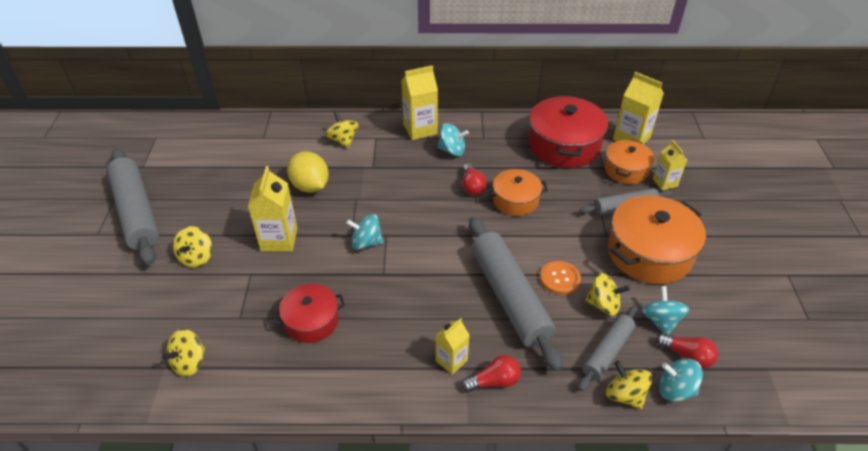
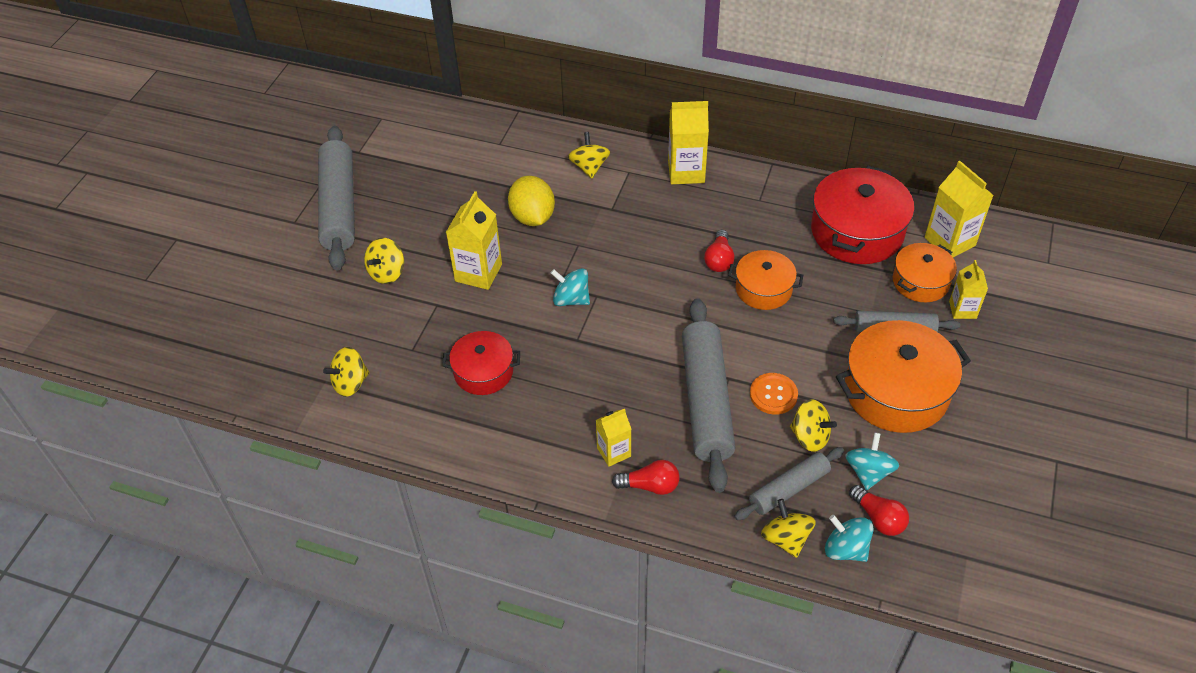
camera: 20 degrees right, 5 degrees up
(452, 150) = (714, 208): turquoise spinning top -> none

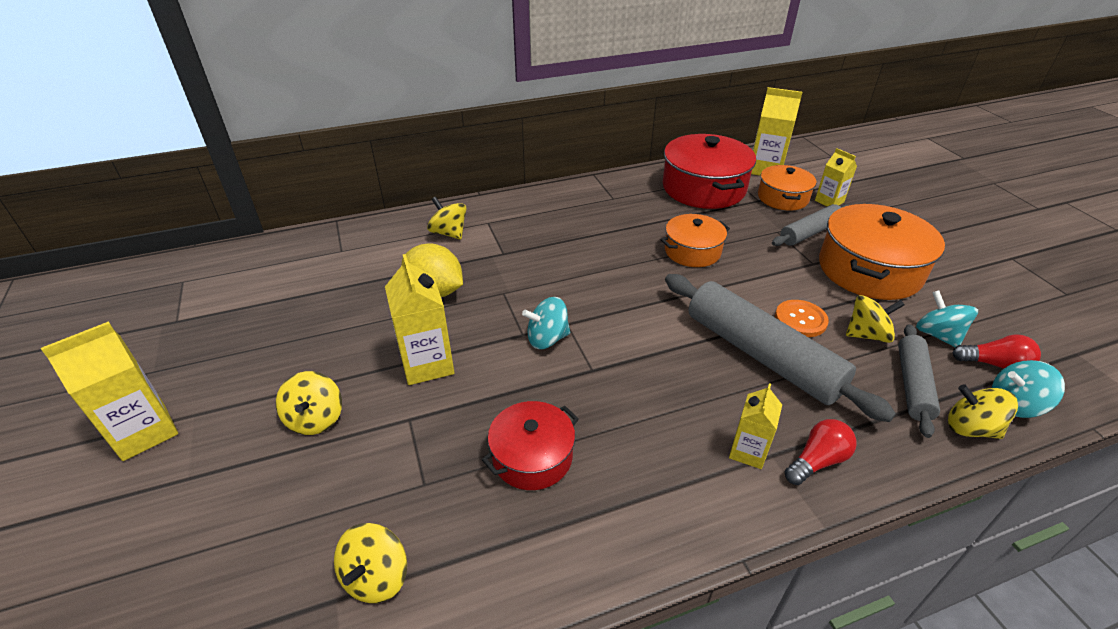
camera: 40 degrees left, 10 degrees down
(339, 206) = (191, 382): grey rolling pin -> none
(686, 172) = (535, 204): yellow carton -> yellow carton (144, 432)
(719, 260) = (634, 248): red light bulb -> none

